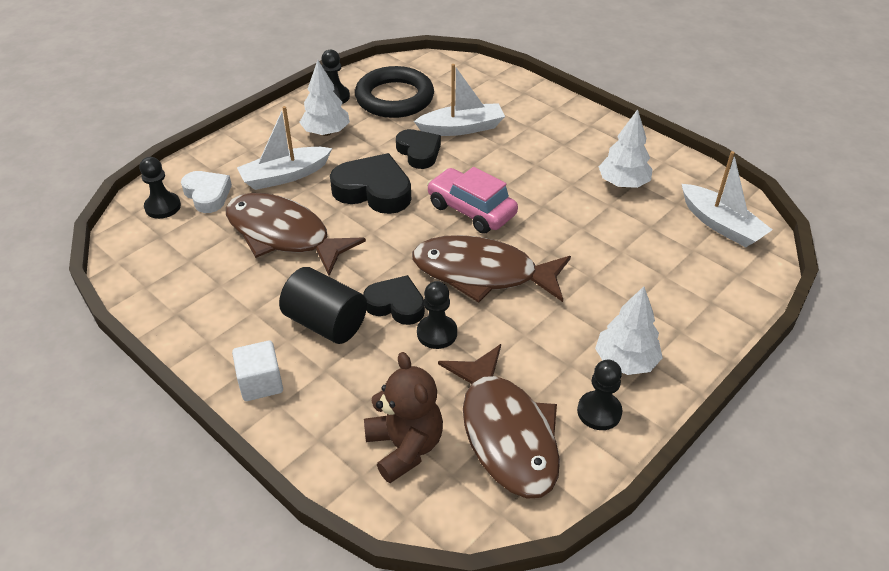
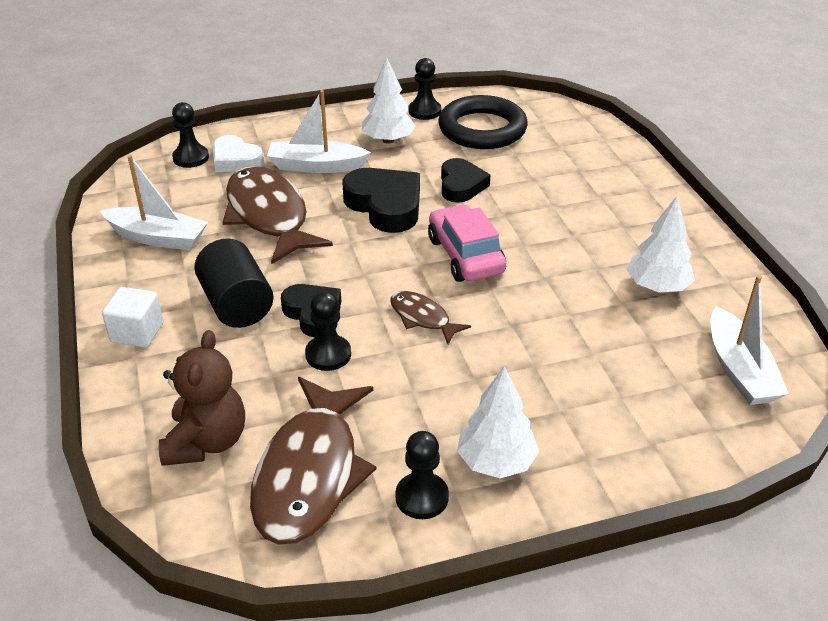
camera: 30 degrees right, 5 degrees down
(207, 195) = (235, 160): white heart -> white heart turned 135 degrees clockwise
(462, 128) = (526, 177): white boat -> white boat (158, 238)
(482, 273) = (423, 318): brown fish -> brown fish, size x0.49

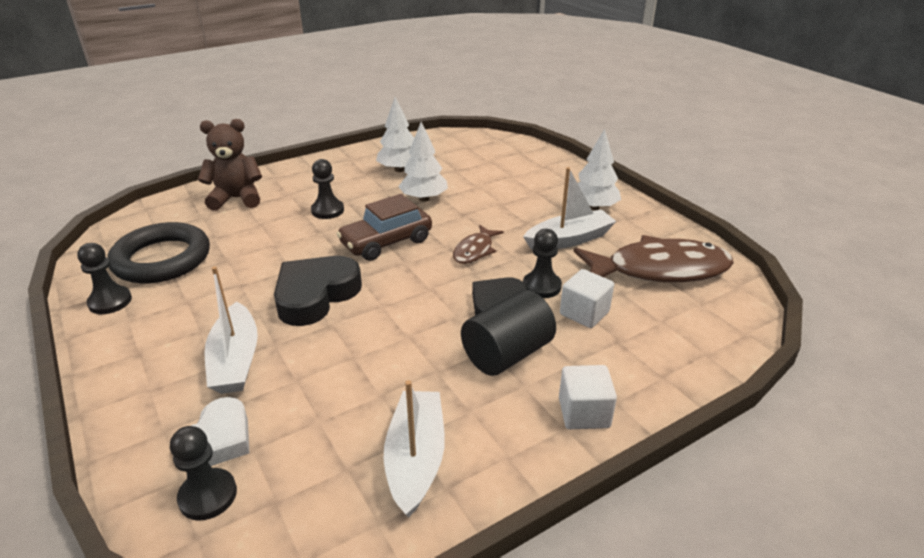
camera: 105 degrees left, 5 degrees down
(206, 442) = (673, 323): brown teddy bear -> brown teddy bear (237, 199)
(264, 374) = (584, 313): none -> white cube
(269, 216) = (349, 372): brown fish -> none
(388, 140) = (177, 316): white tree -> white tree (424, 198)
(422, 497) = (641, 227): black pawn -> black pawn (327, 210)
(461, 185) = (274, 258): black heart -> none
(465, 256) = (386, 242): pink car -> brown car
(739, 370) = (468, 146): white boat -> white boat (569, 239)

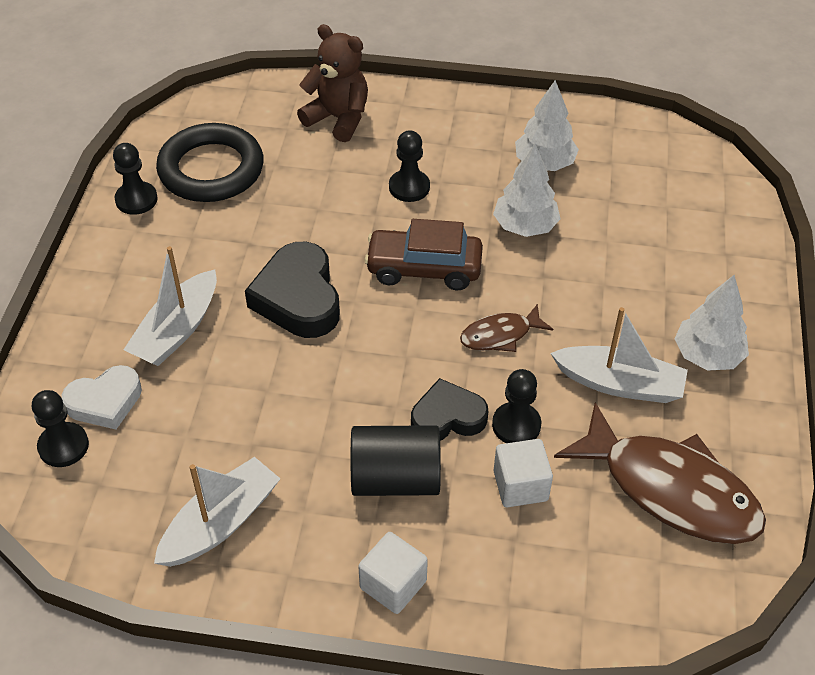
camera: 40 degrees right, 15 degrees up
(315, 295) = (298, 298): black heart -> black heart turned 90 degrees counterclockwise

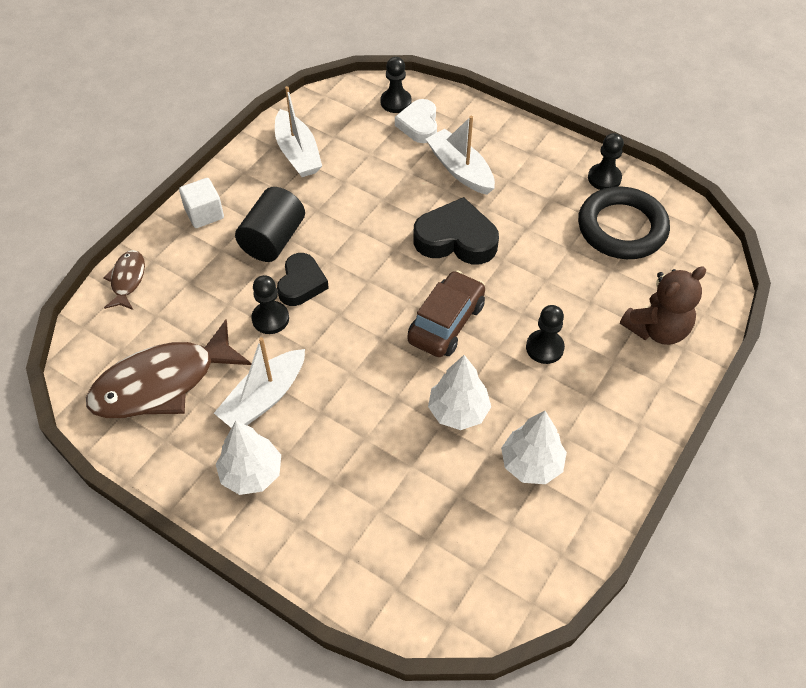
camera: 115 degrees right, 5 degrees up
(500, 335) = (353, 343): brown fish -> brown fish (127, 280)
(520, 486) = (224, 300): white cube -> none

